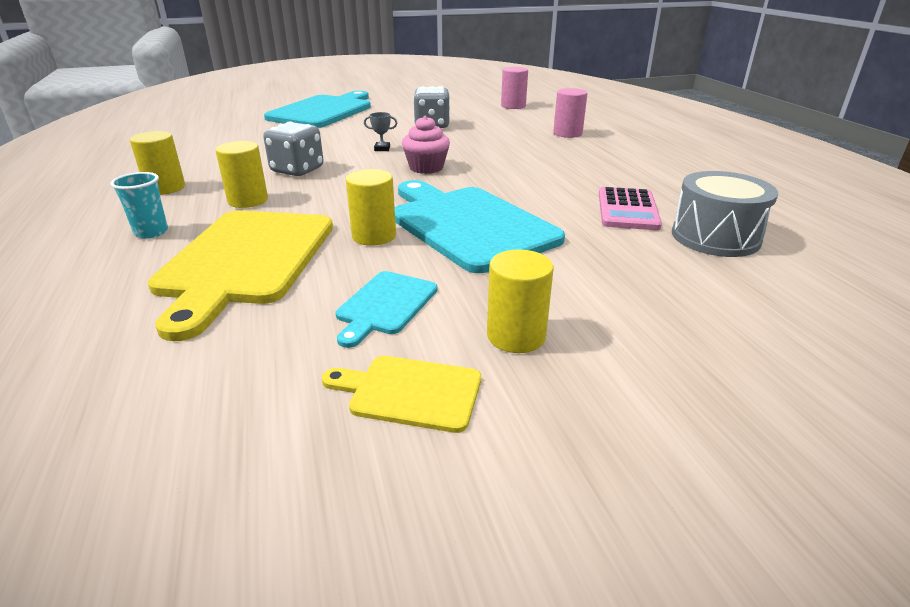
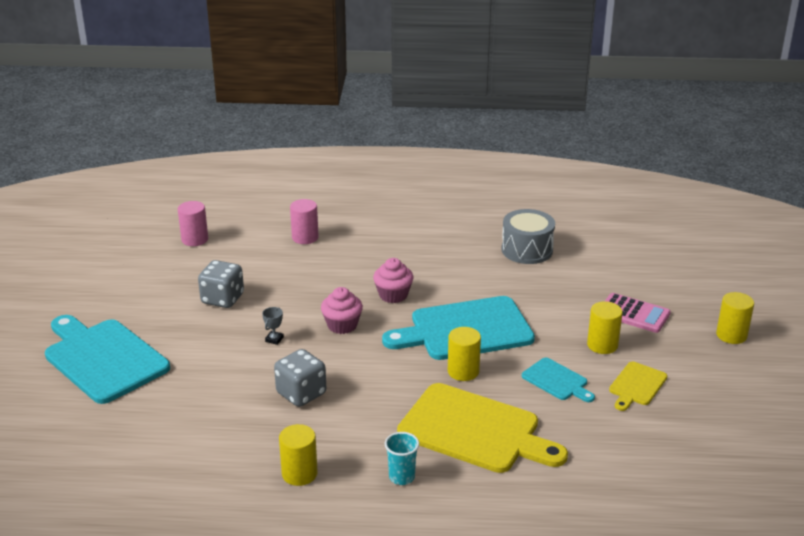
camera: 70 degrees left, 0 degrees up
(248, 200) = (361, 425): yellow cylinder -> yellow cylinder (731, 335)
(506, 180) = (393, 295): none -> pink cupcake
(627, 210) = (475, 264): pink calculator -> pink calculator (633, 314)

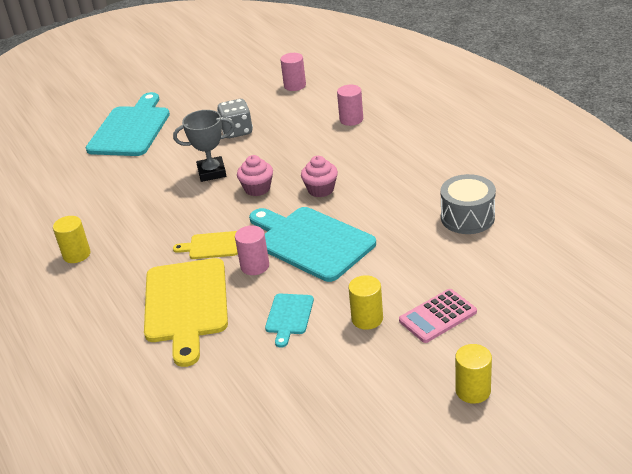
camera: 60 degrees right, 5 degrees up
(274, 339) = (212, 172): grey trophy -> grey trophy, size x2.26
(301, 393) = (161, 213): grey dice -> none
(401, 477) = (105, 297): turquoise cup -> none
(463, 371) = (255, 266): yellow cylinder -> pink cylinder
(633, 314) = (437, 316): pink calculator -> pink calculator turned 60 degrees clockwise
(636, 385) = (326, 363): yellow cutting board -> yellow cutting board (211, 246)

